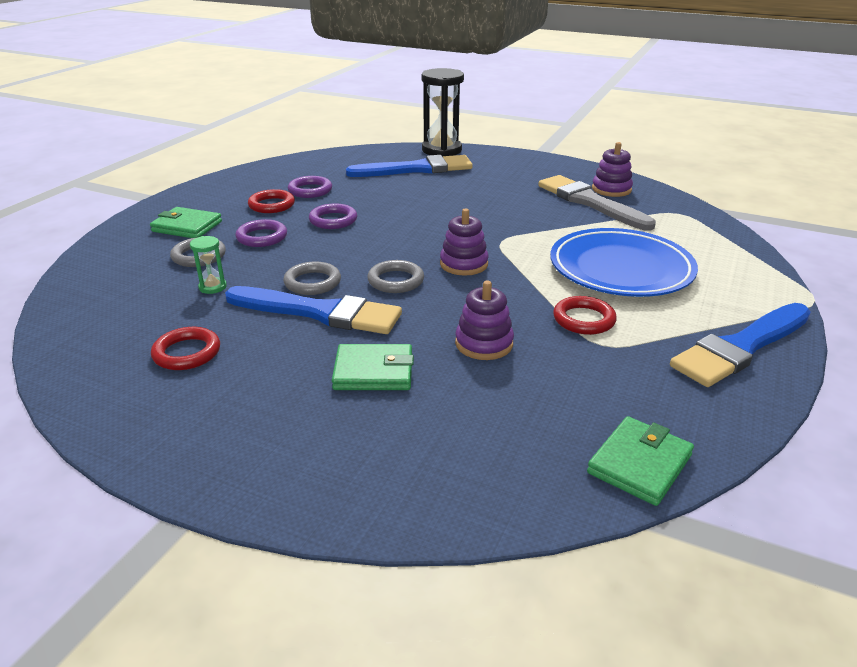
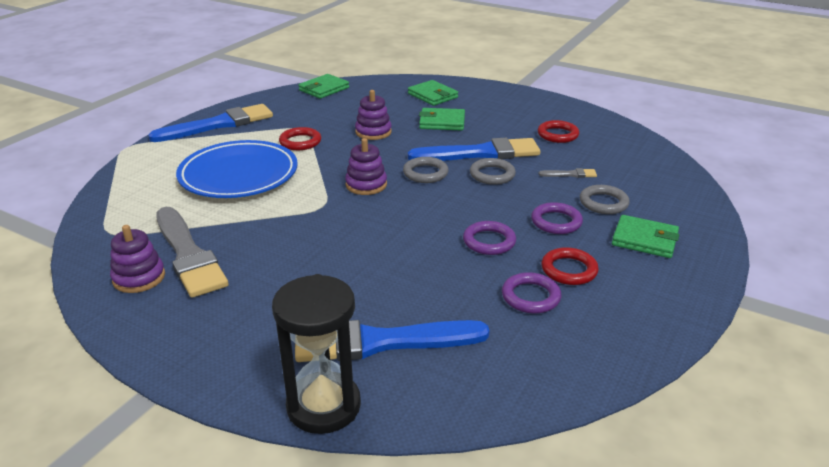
camera: 175 degrees left, 0 degrees up
(212, 287) = (570, 174): green hourglass -> grey brush
(320, 312) = (481, 153): blue brush -> blue brush turned 150 degrees clockwise
(392, 452) = (432, 96): none -> green wallet

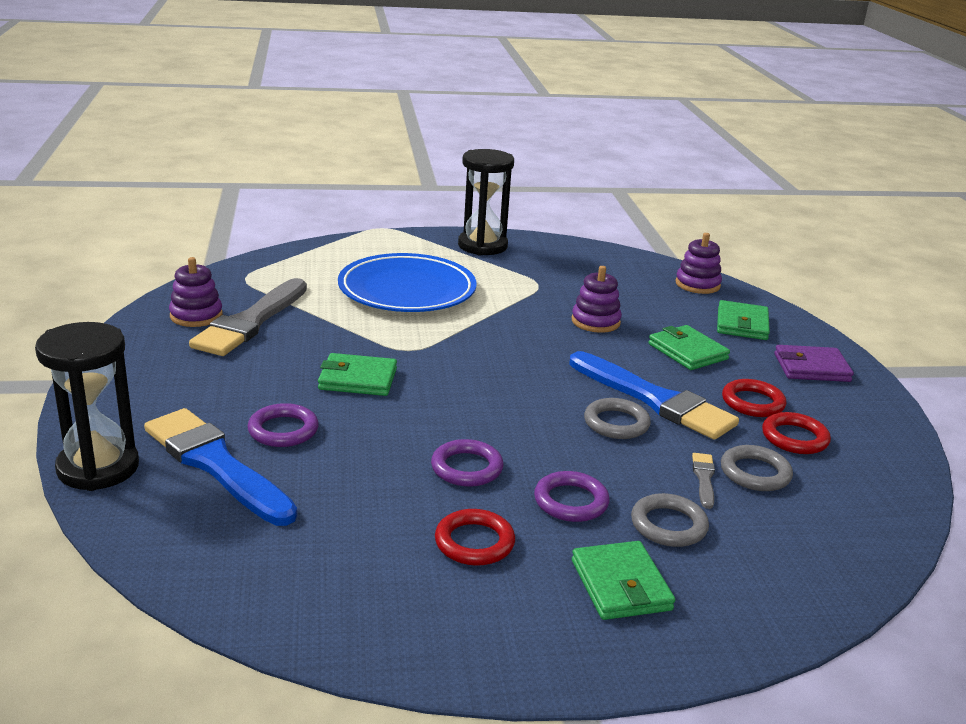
camera: 50 degrees right, 5 degrees down
(219, 124) = (482, 246): blue brush -> black hourglass
(300, 142) = (512, 294): red ring -> red ring (752, 402)
(324, 89) = (642, 263): green wallet -> green wallet (358, 379)
(366, 185) = (481, 357): purple stacking toy -> purple stacking toy (697, 284)
(425, 173) = (555, 381): grey ring -> grey ring (755, 473)
(498, 100) = (811, 368): none -> purple wallet
(530, 297) = (388, 531): purple ring -> purple ring (283, 430)
(570, 174) = (704, 478): grey brush -> grey brush turned 135 degrees counterclockwise

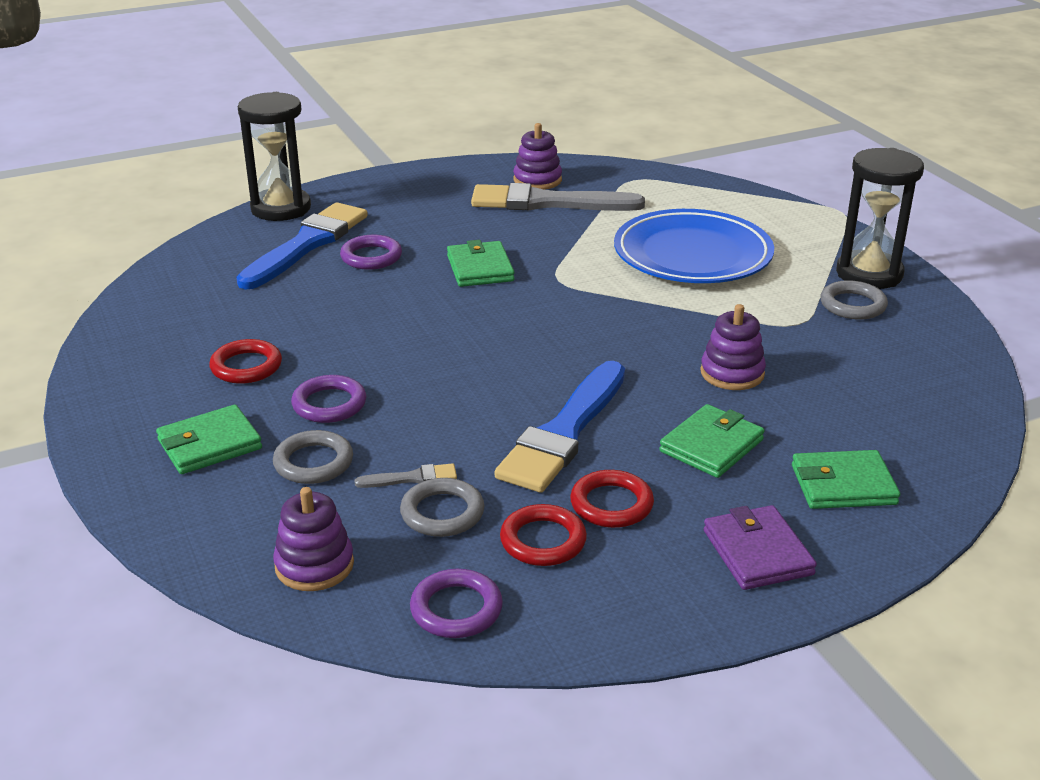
camera: 75 degrees right, 5 degrees up
(467, 468) = (358, 345): purple ring -> purple ring (456, 609)
(616, 423) = (492, 413): grey ring -> grey ring (852, 305)
(697, 284) = (942, 438): purple stacking toy -> purple stacking toy (314, 565)

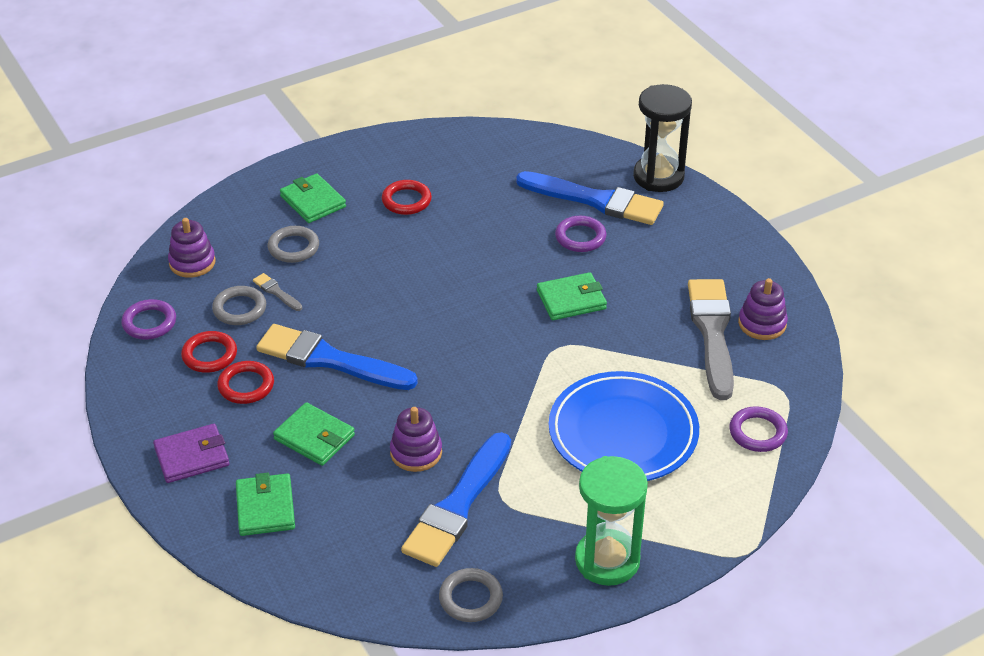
camera: 85 degrees right, 10 degrees up
(329, 404) = (361, 245): purple ring -> purple ring (758, 432)
(412, 478) = (276, 292): grey brush -> grey brush turned 150 degrees clockwise
(812, 350) = (458, 506): none -> blue brush
(852, 305) = (542, 541): grey ring -> grey ring (470, 598)
(869, 274) = (607, 560): black hourglass -> green hourglass

